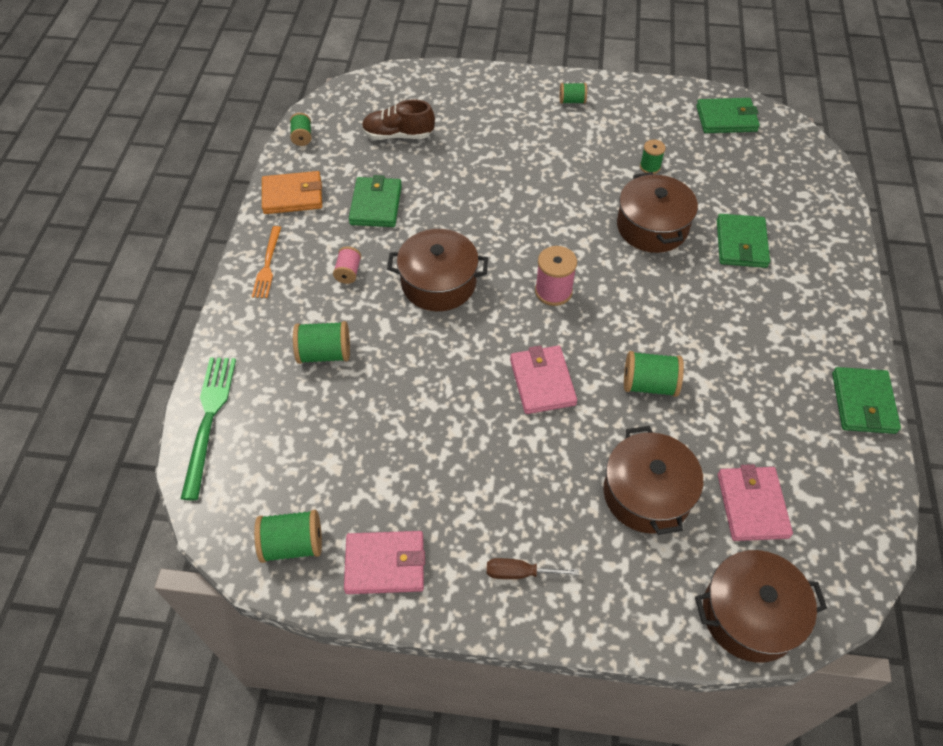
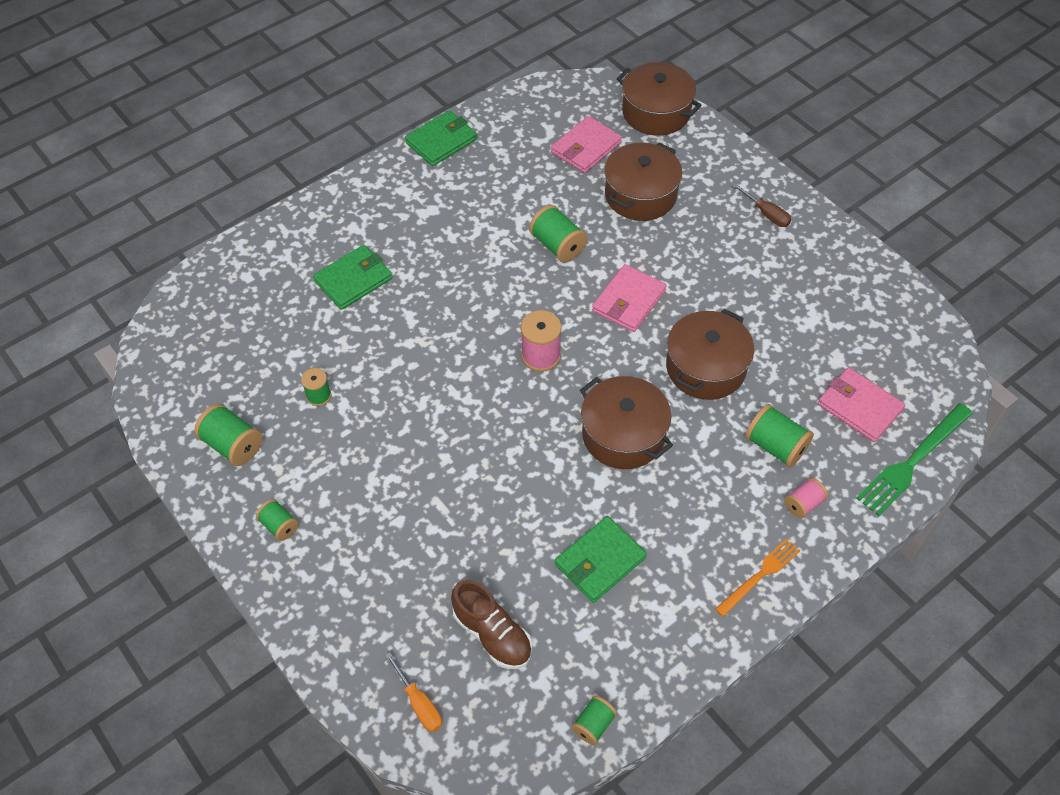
camera: 135 degrees left, 0 degrees up
(292, 195) = (671, 644): orange wallet -> none
(293, 544) = (905, 328): green spool -> green spool (233, 445)
(348, 272) = (691, 507): pink spool -> pink spool (803, 504)
(385, 564) = (849, 275): pink wallet -> pink wallet (859, 407)
(402, 89) = (419, 703): none -> orange screwdriver
(652, 227) = (396, 344): brown pot -> brown pot (706, 367)
(726, 118) = (186, 386): green wallet -> none

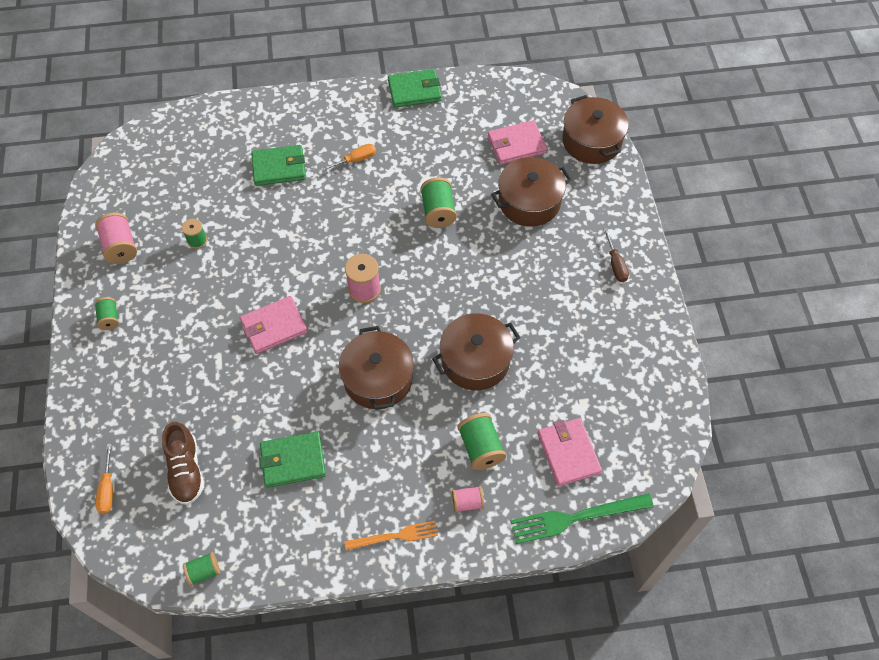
camera: 30 degrees right, 5 degrees up
(233, 445) = (120, 247): green spool -> pink spool
(431, 235) = (355, 160): none -> orange screwdriver
(628, 301) = (458, 280): pink wallet -> pink wallet (274, 327)

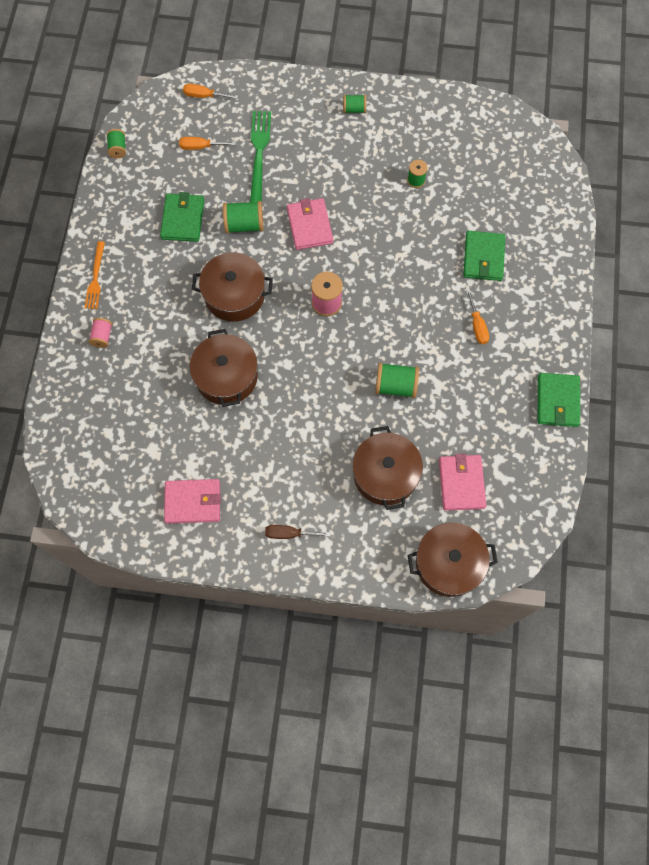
camera: 105 degrees right, 10 degrees up
(120, 247) = (425, 123): pink spool -> none
(186, 470) = (201, 147): brown shoe -> orange screwdriver
(481, 448) = (144, 359): green spool -> green spool (244, 225)
(568, 453) = (115, 427): pink wallet -> pink wallet (193, 502)
(576, 517) = (59, 415): green fork -> green fork (259, 154)

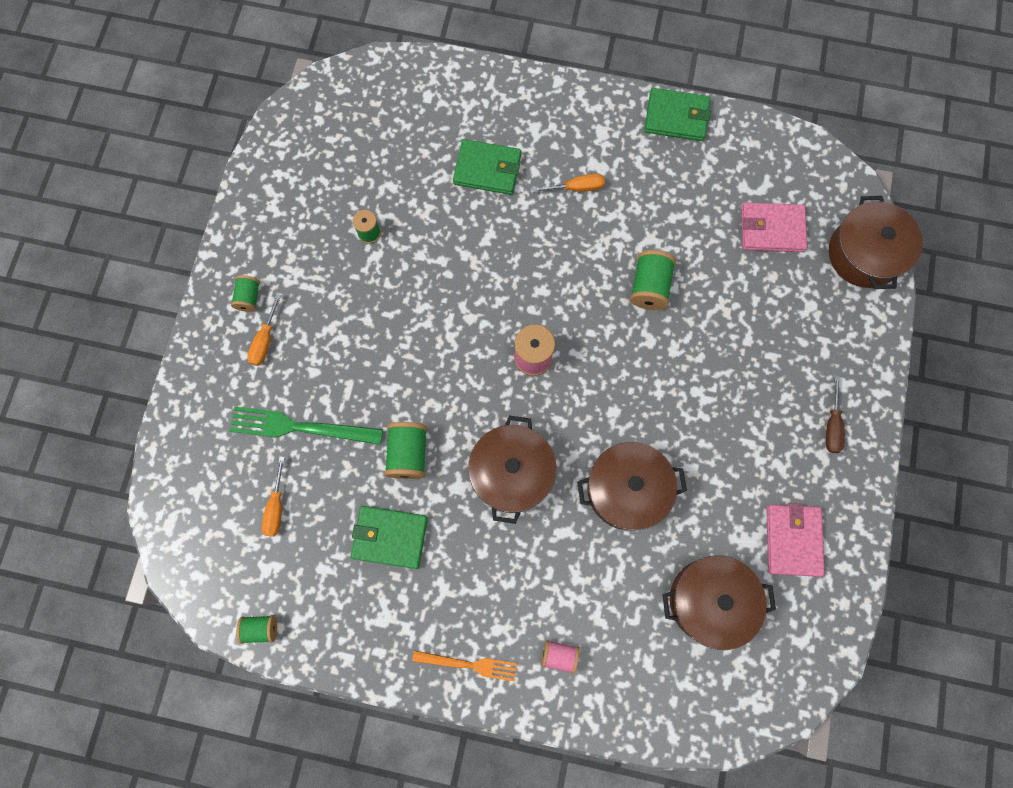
camera: 85 degrees left, 5 degrees up
(204, 96) = (191, 498): orange screwdriver -> orange screwdriver (265, 340)
(309, 226) = (420, 369): pink wallet -> none
(385, 474) = (760, 310): brown pot -> brown pot (710, 600)

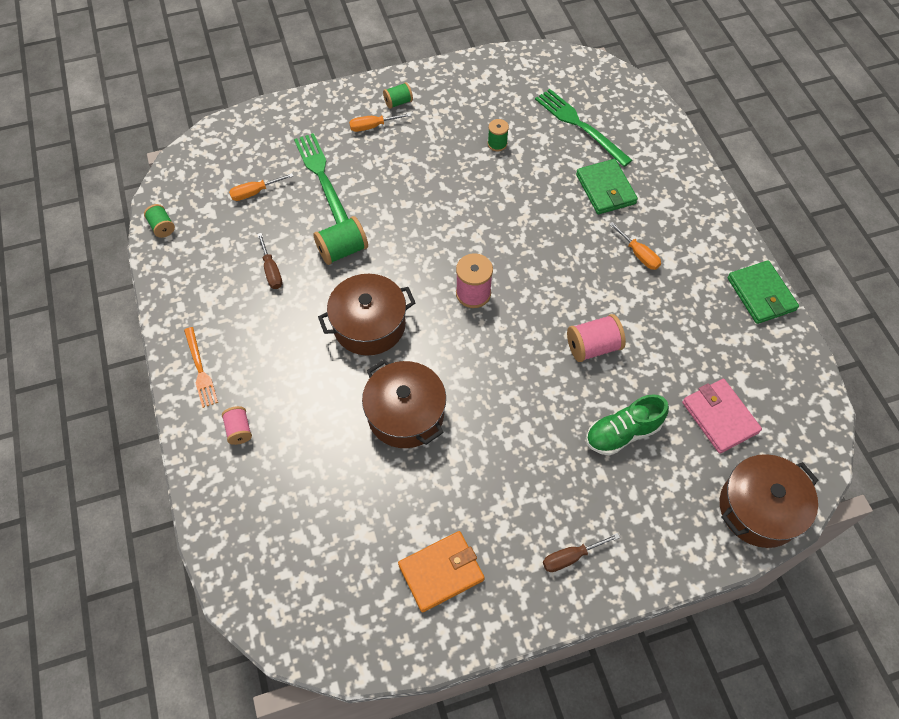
camera: 60 degrees right, 15 degrees down
(390, 537) = (271, 270): green wallet -> brown screwdriver
(397, 144) = (580, 125): none -> green fork
(649, 287) = (593, 347): green spool -> pink spool
(710, 600) = (346, 526): brown pot -> none
(745, 315) = (622, 433): none -> green shoe
(792, 540) = (441, 572): pink wallet -> orange wallet

